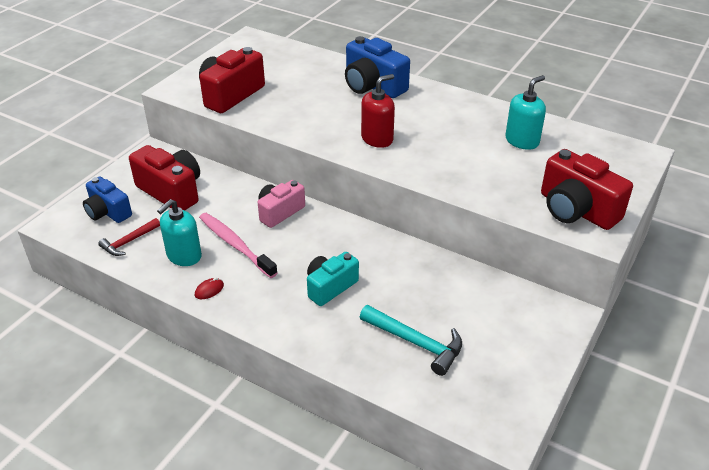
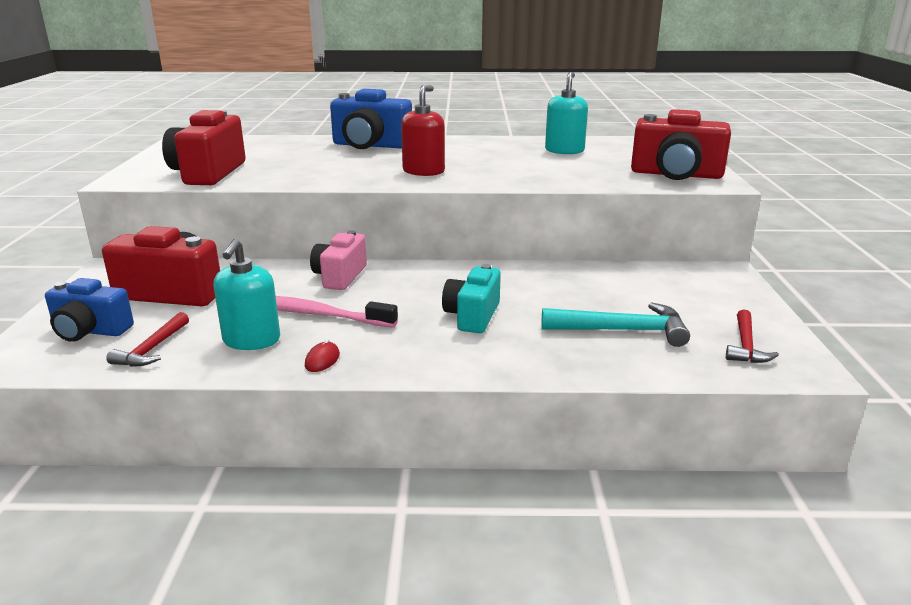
camera: 30 degrees left, 15 degrees down
(488, 395) = (745, 345): none -> red hammer

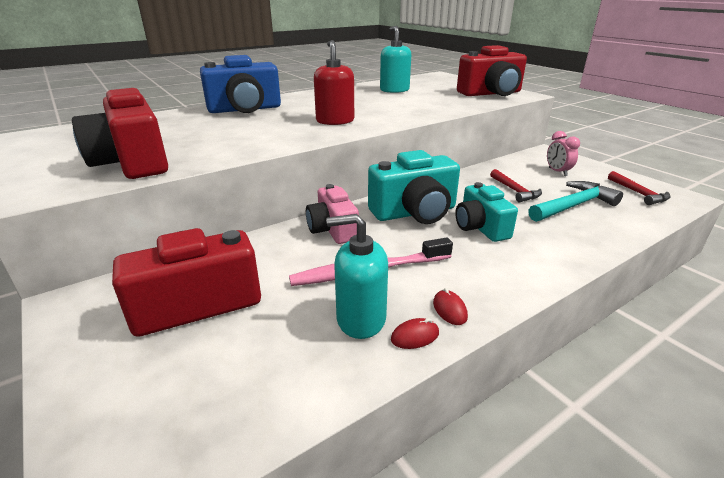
camera: 35 degrees left, 5 degrees up
(90, 331) = (164, 390): blue camera -> none
(152, 349) = (277, 376): red hammer -> red hammer (515, 191)
(251, 340) = (360, 319): turquoise soap dispenser -> turquoise soap dispenser turned 120 degrees clockwise
(267, 364) = (415, 336): none -> red mouse
(436, 285) = (414, 212): none -> turquoise camera
(686, 294) = (557, 172): none -> pink clock

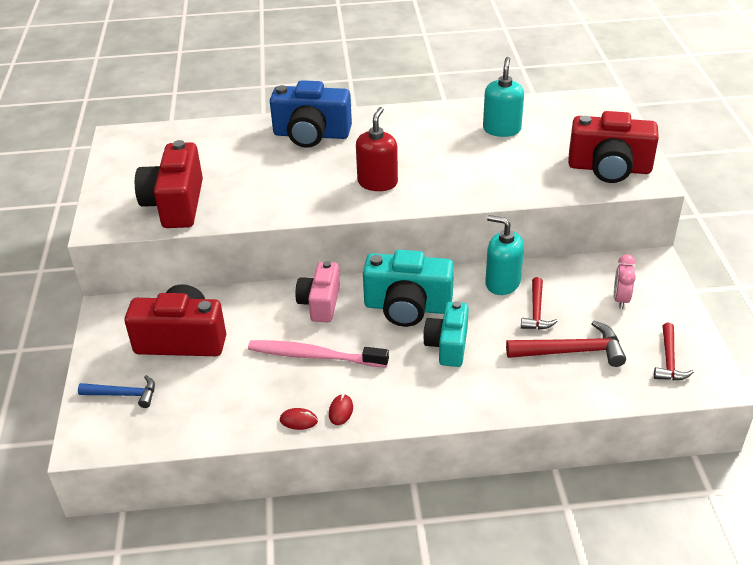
camera: 30 degrees right, 10 degrees up
(142, 396) = (123, 394): none -> blue hammer
(360, 319) = (275, 394): turquoise soap dispenser -> turquoise soap dispenser (502, 283)
(573, 206) = (571, 351): turquoise hammer -> red hammer

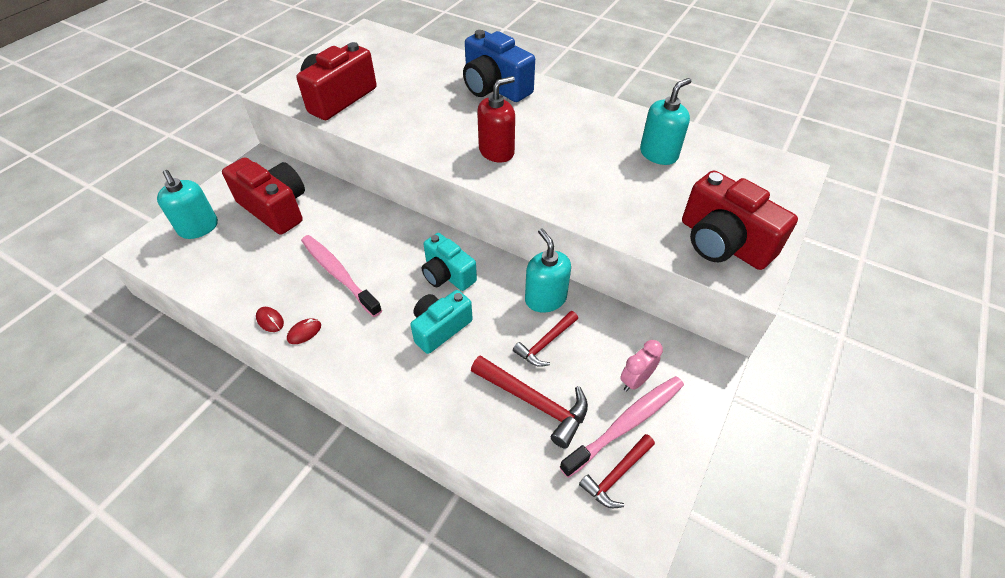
camera: 35 degrees right, 10 degrees up
(123, 394) = (198, 228): blue hammer -> turquoise soap dispenser
(320, 303) = (390, 233): pink camera -> none
(407, 307) = (447, 274): turquoise camera -> turquoise camera, size x0.66
(643, 328) = (626, 424): none -> pink toothbrush

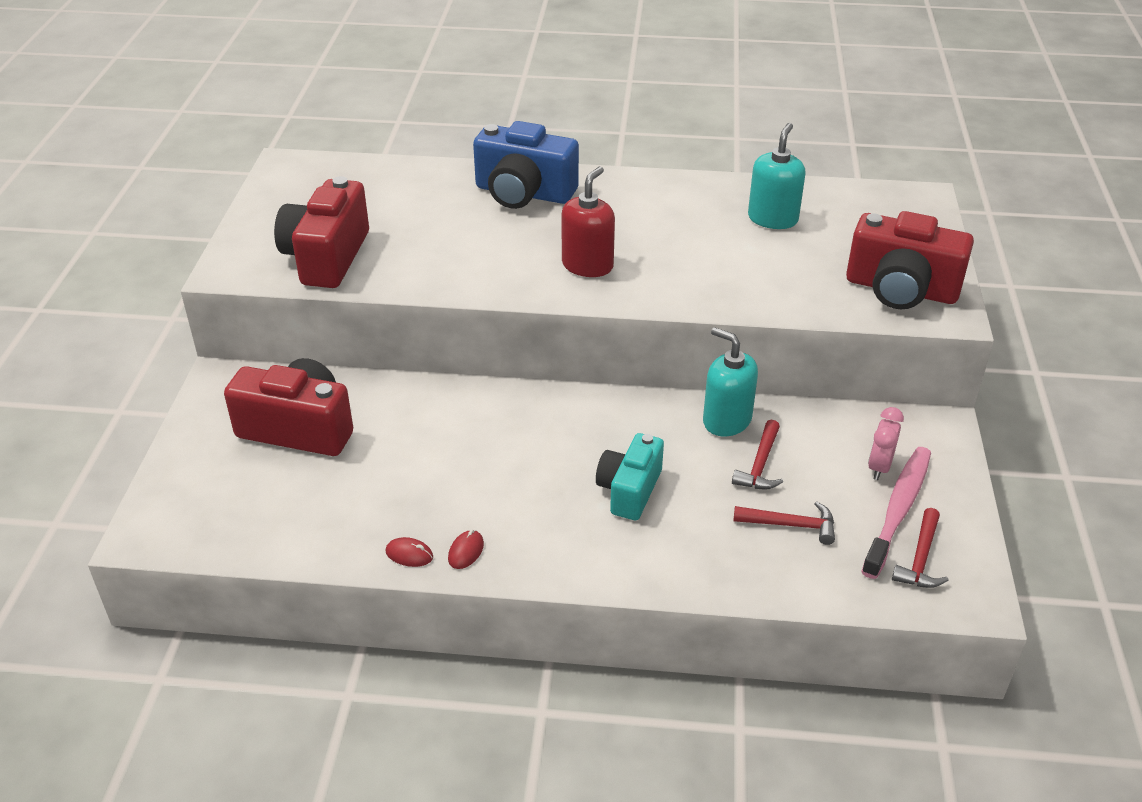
camera: 25 degrees left, 10 degrees down
(198, 228) = (207, 485): turquoise soap dispenser -> none
(338, 274) = (455, 476): pink toothbrush -> none
(447, 274) = (593, 432): turquoise camera -> none
(534, 402) = (791, 525): red hammer -> red hammer, size x0.65

